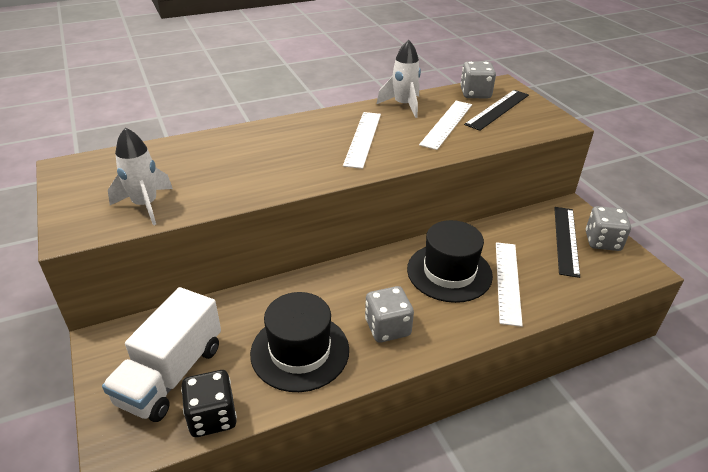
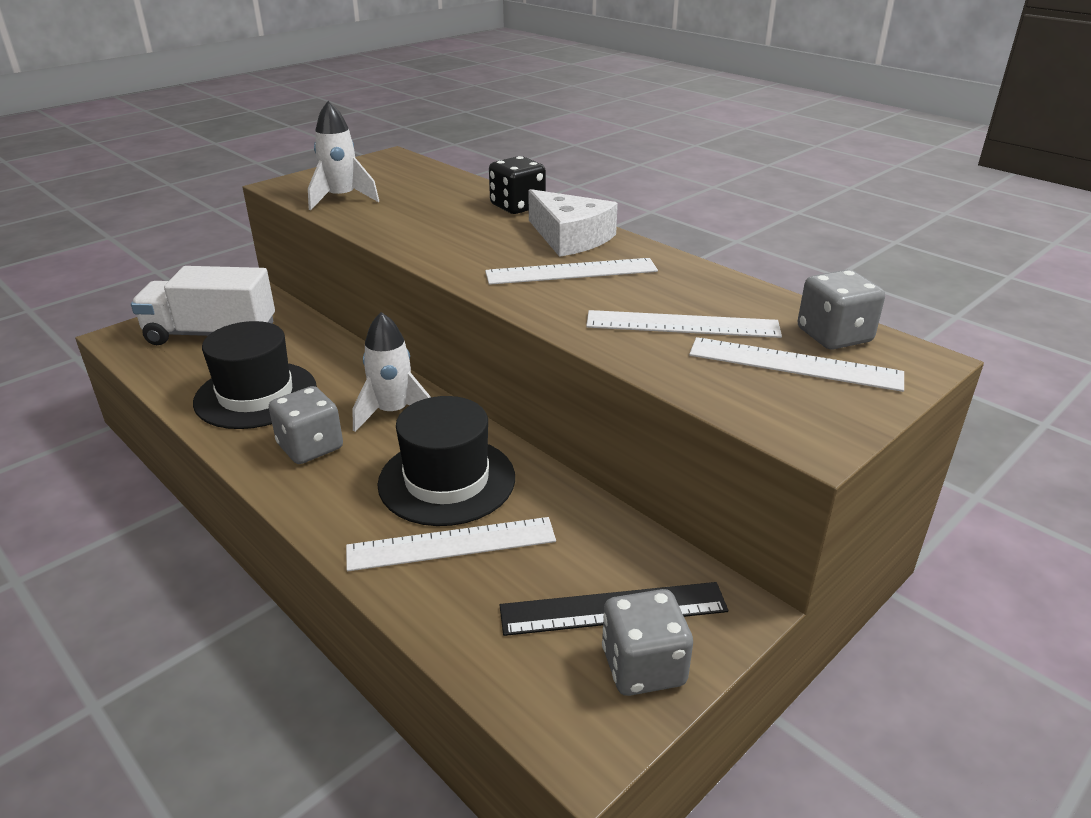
camera: 70 degrees right, 5 degrees down
(212, 417) = (158, 369): black dice -> black dice (517, 206)
(312, 128) = (570, 237): none -> white cheese
(403, 105) = (708, 283): white rocket -> white rocket (393, 412)
(497, 109) = (794, 364): black ruler -> white ruler

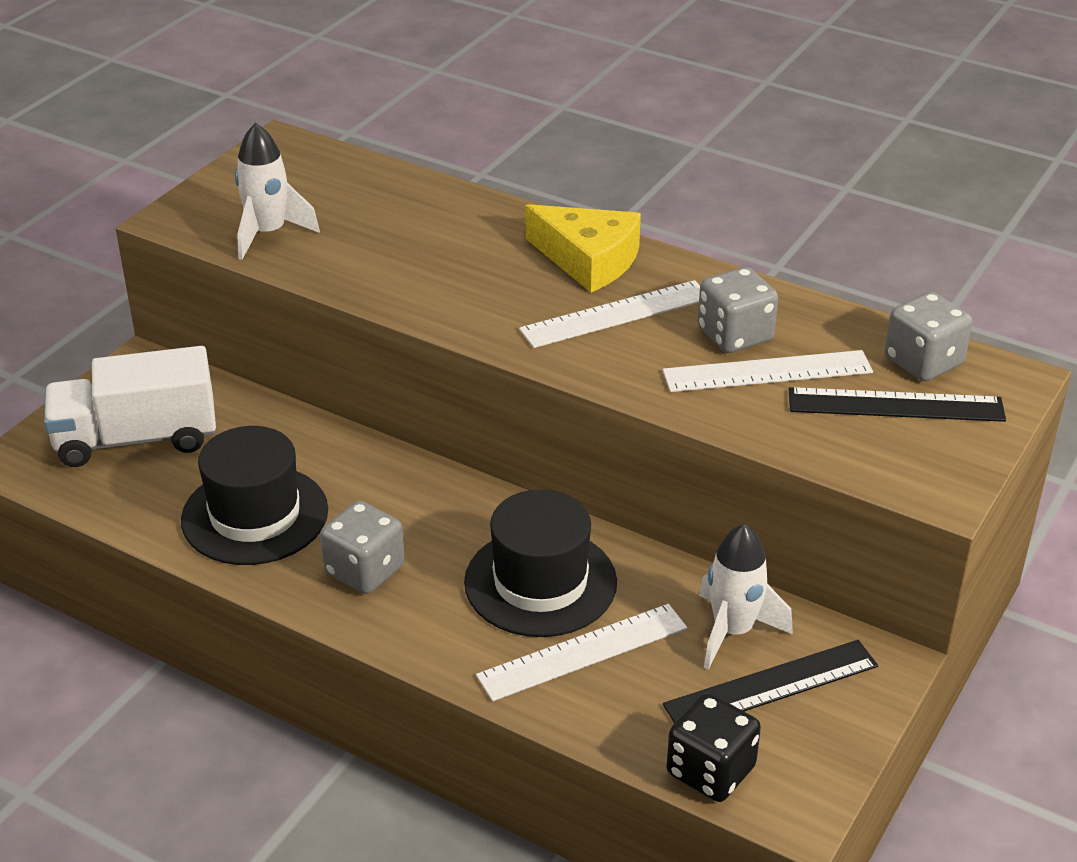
camera: 15 degrees left, 5 degrees up
(393, 412) = (433, 509): white rocket -> white rocket (733, 631)
(517, 206) = (499, 216): black dice -> black dice (710, 771)
(570, 237) = (588, 260): white cheese -> yellow cheese
(643, 666) = (819, 733): grey dice -> grey dice (735, 335)
(794, 364) = (895, 405): white ruler -> black ruler

